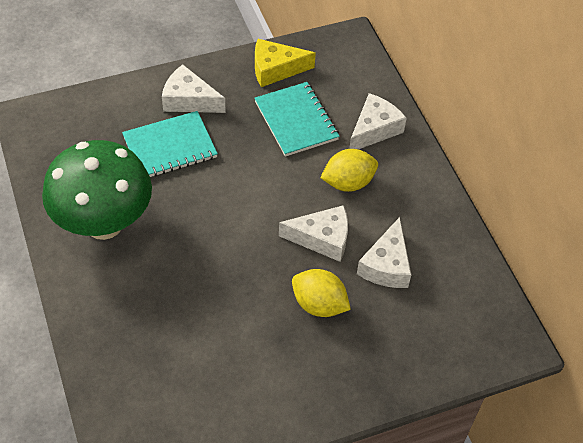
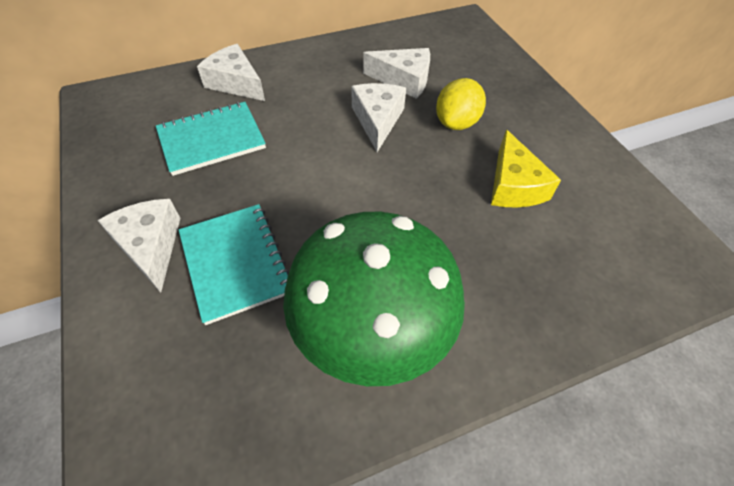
camera: 90 degrees left, 0 degrees up
(189, 100) = (151, 246): white cheese -> white cheese turned 135 degrees clockwise
(275, 69) = (121, 158): yellow cheese -> yellow cheese (513, 185)
(348, 183) = (305, 102): yellow lemon -> none

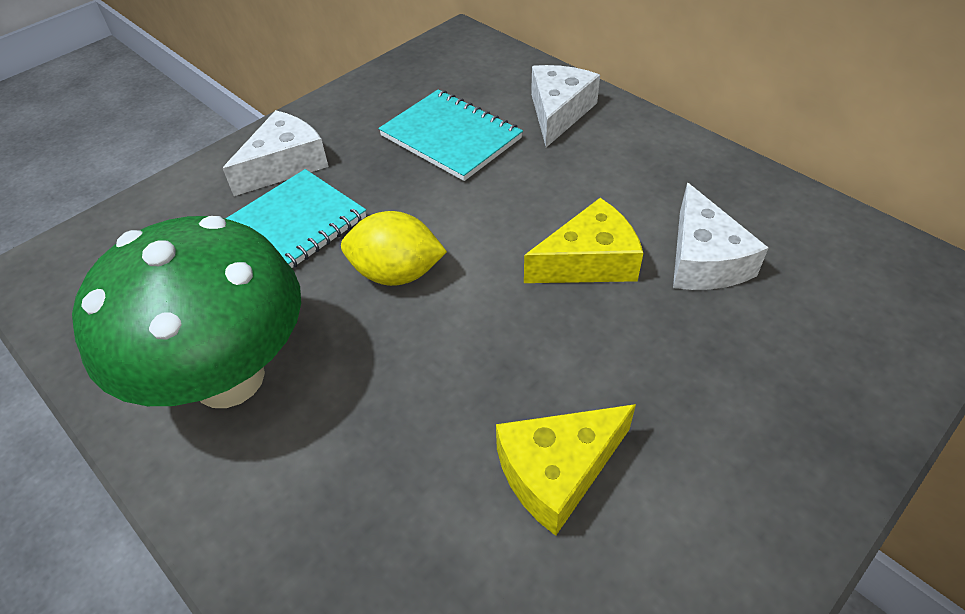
camera: 70 degrees right, 5 degrees down
(377, 120) = (589, 261): white cheese -> yellow cheese
(456, 123) = (653, 354): yellow lemon -> yellow lemon (396, 273)

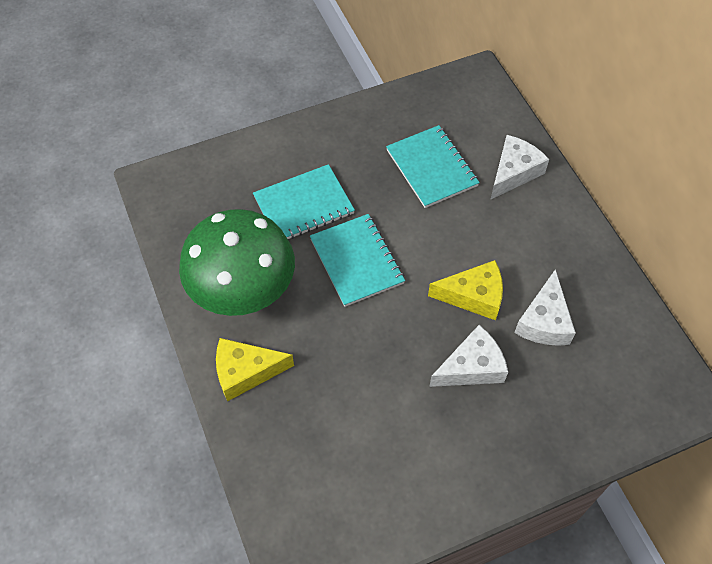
camera: 20 degrees right, 10 degrees up
(285, 164) = (318, 153): white cheese -> white cheese (471, 367)
(396, 273) = (357, 261): yellow lemon -> turquoise notebook
(557, 471) = (393, 412): yellow cheese -> yellow cheese (246, 372)

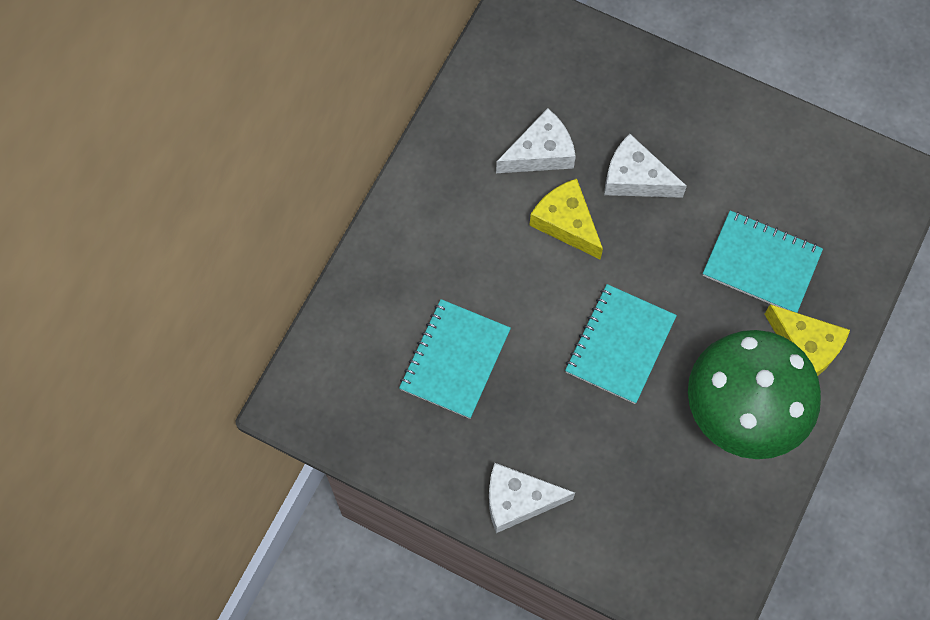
camera: 130 degrees left, 10 degrees up
(304, 205) = (604, 442): turquoise notebook -> turquoise notebook (761, 263)
(514, 172) = (395, 282): white cheese -> white cheese (518, 500)

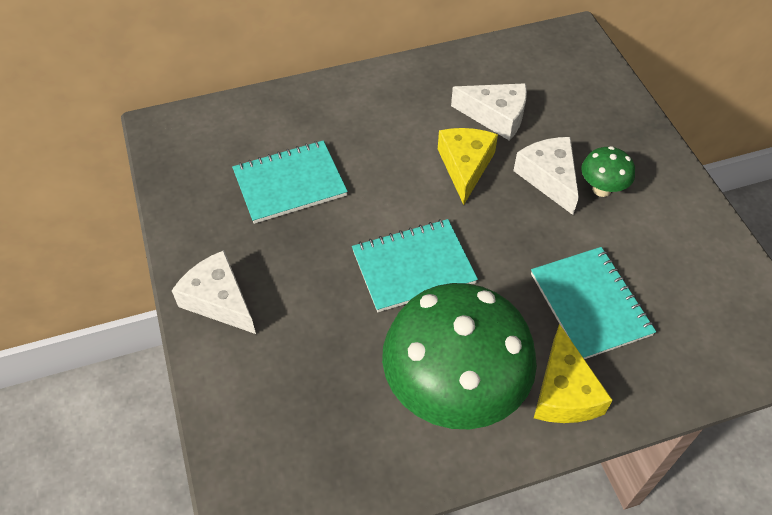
camera: 45 degrees right, 15 degrees down
(680, 155) = (601, 189): none -> green mushroom

